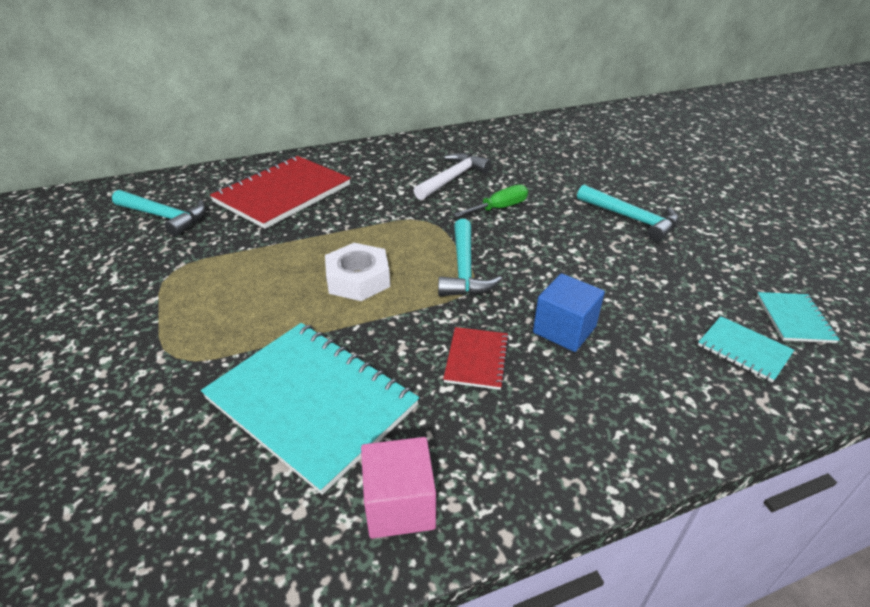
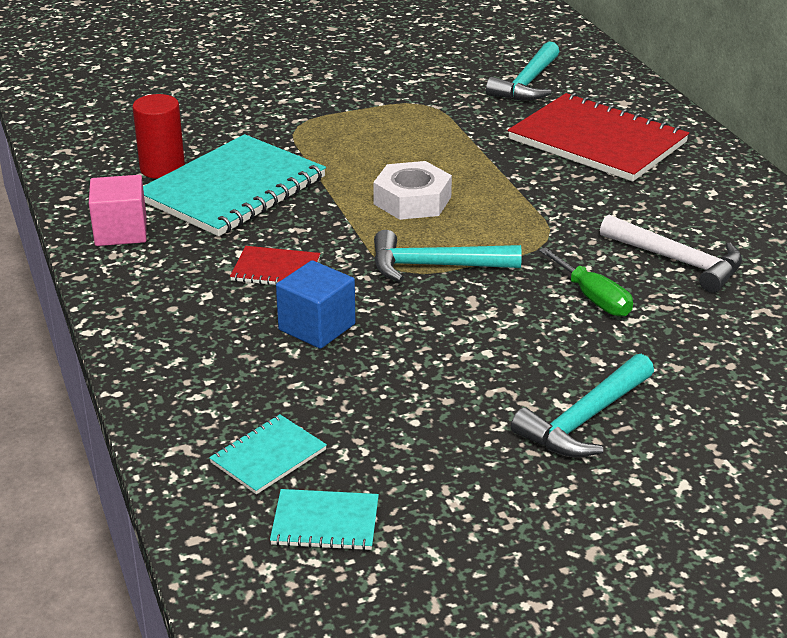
camera: 90 degrees right, 5 degrees down
(239, 479) = (162, 168): none -> red cylinder

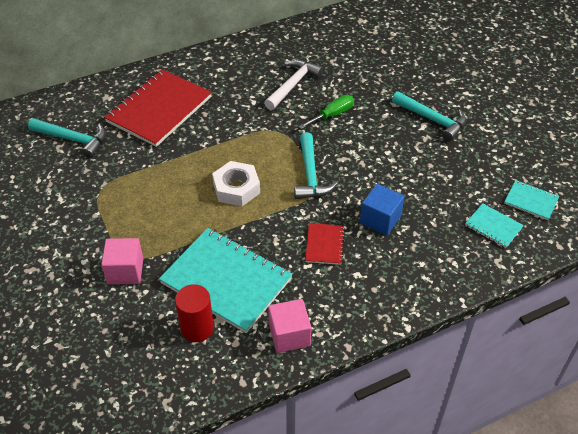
camera: 95 degrees left, 15 degrees up
(273, 123) = (125, 271): none -> pink cube
(325, 522) = (531, 201): turquoise notebook -> turquoise notebook turned 60 degrees counterclockwise

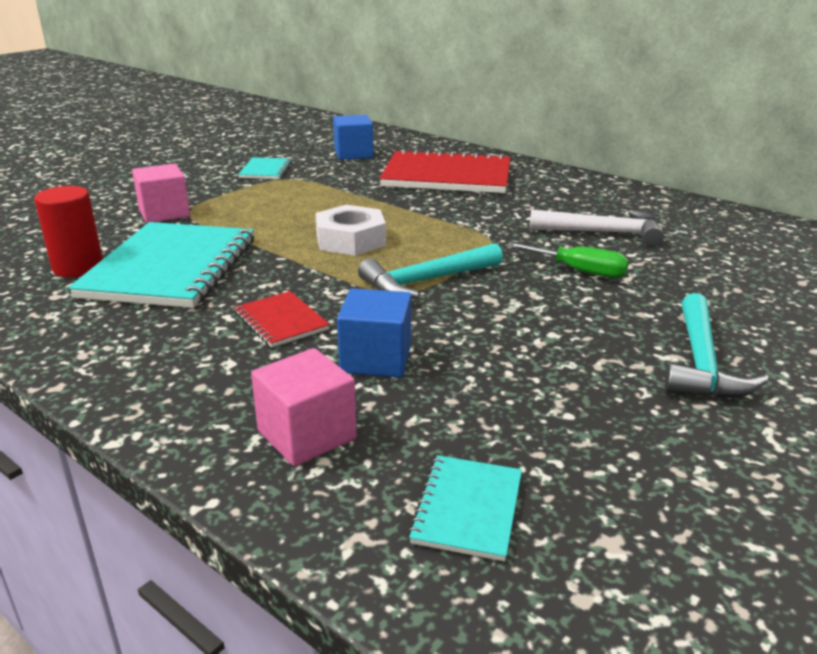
camera: 65 degrees right, 20 degrees down
(73, 139) = (353, 154): turquoise hammer -> blue cube
(289, 335) = (75, 331): pink cube -> pink cube (307, 435)
(324, 245) = (281, 321): red notebook -> red notebook turned 75 degrees clockwise
(531, 201) = (614, 562): turquoise notebook -> turquoise notebook (266, 170)

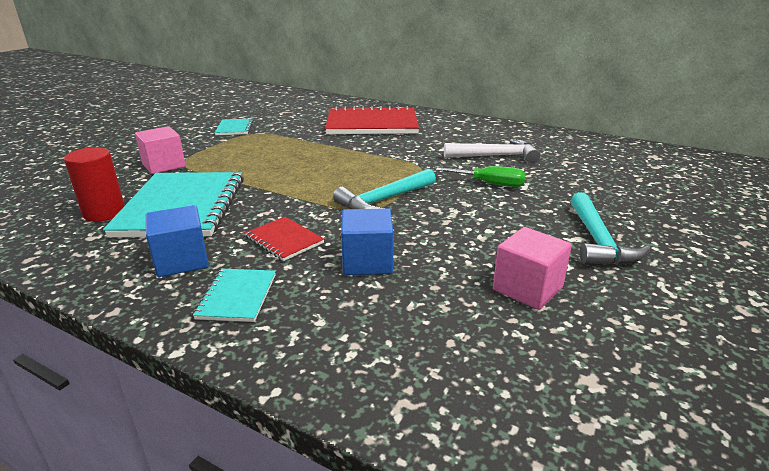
camera: 10 degrees left, 0 degrees up
(307, 435) = (334, 326): pink cube -> pink cube (527, 288)
(350, 240) = (317, 174): white nut -> none
(353, 154) = (297, 113): blue cube -> blue cube (182, 260)
(468, 508) = (477, 368): turquoise notebook -> turquoise notebook (237, 296)

